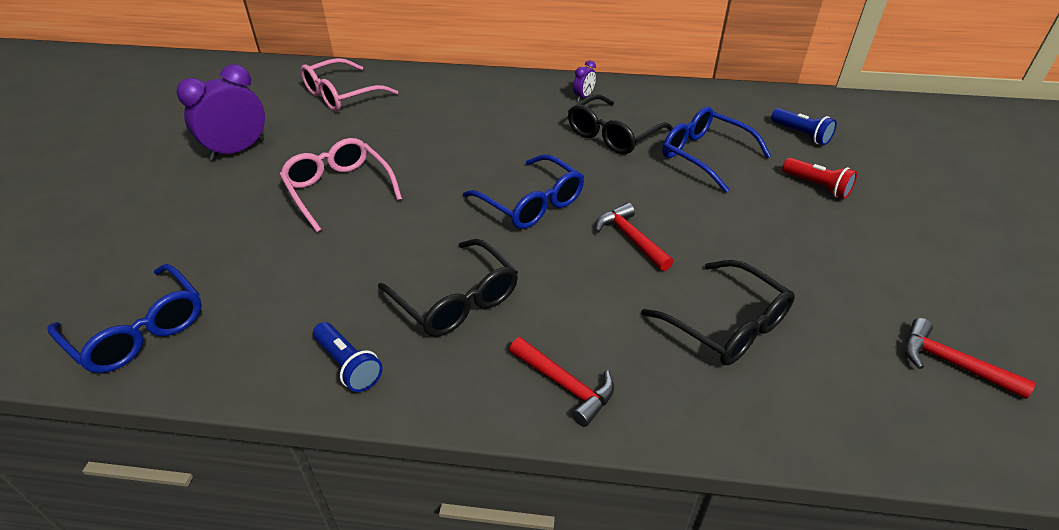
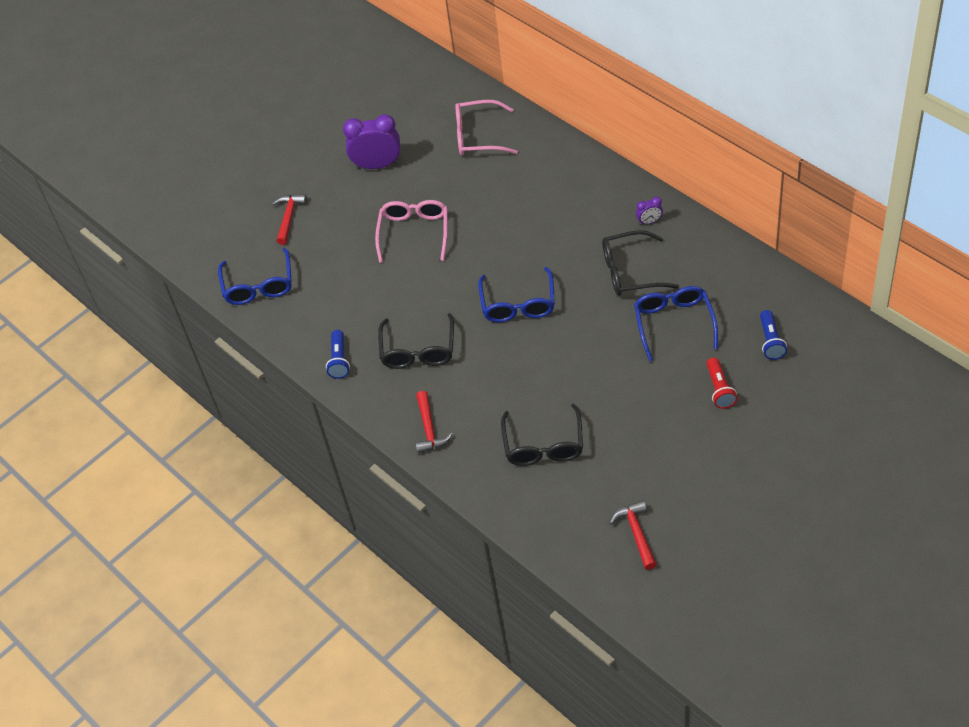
camera: 45 degrees right, 10 degrees up
(631, 238) = (551, 363): red hammer -> red hammer (289, 217)

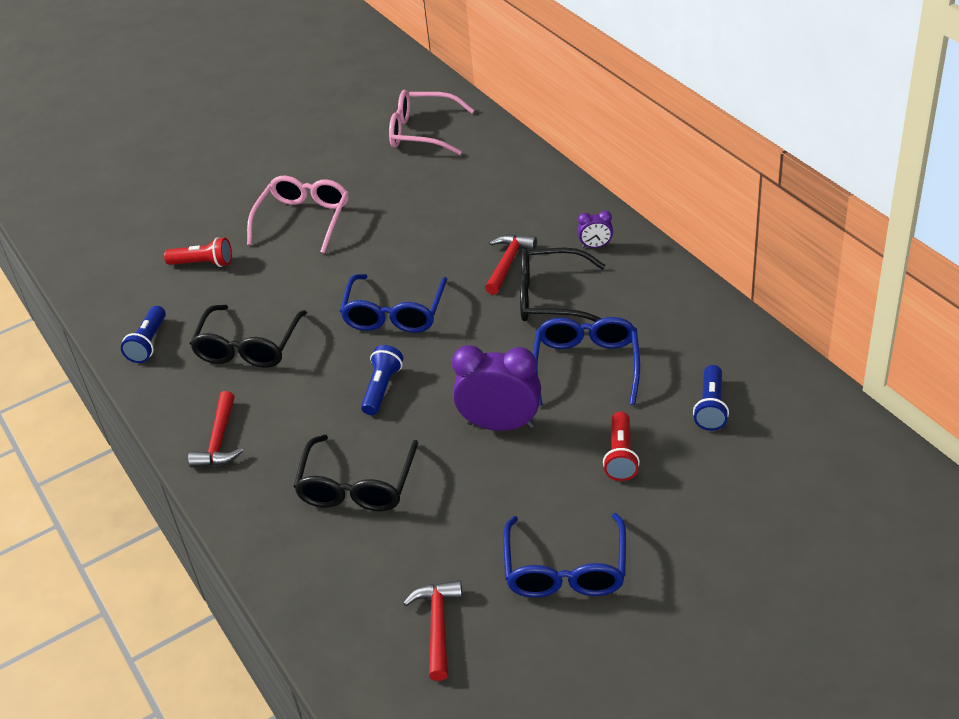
camera: 10 degrees right, 10 degrees down
(258, 285) = (97, 249): blue glasses -> blue glasses (565, 570)
(289, 217) = (168, 185): red hammer -> red hammer (508, 263)
(350, 285) = (203, 263): none -> red flashlight
(377, 165) = (294, 146): purple clock -> purple clock (500, 424)
(532, 367) = (382, 388): none -> blue flashlight

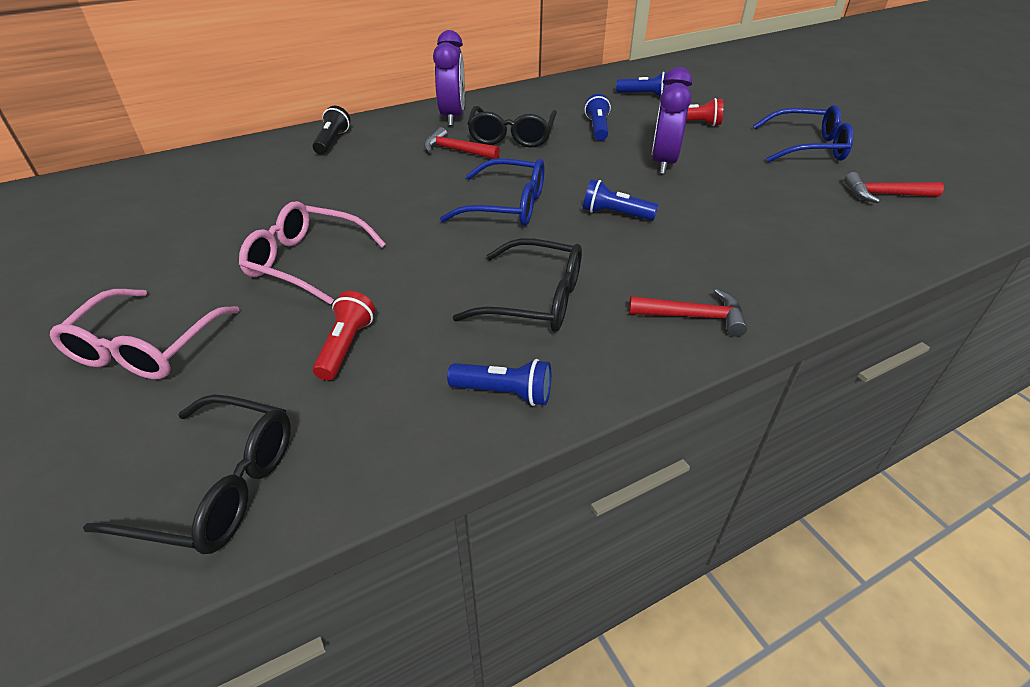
camera: 90 degrees left, 0 degrees up
(357, 486) = (745, 228): black glasses -> black glasses (217, 487)
(422, 132) = (202, 184): pink glasses -> pink glasses (146, 347)
(516, 179) = (332, 141): none -> black flashlight
(586, 366) = (597, 128): blue glasses -> blue flashlight
(595, 246) = (453, 117): purple clock -> purple clock, size x2.13

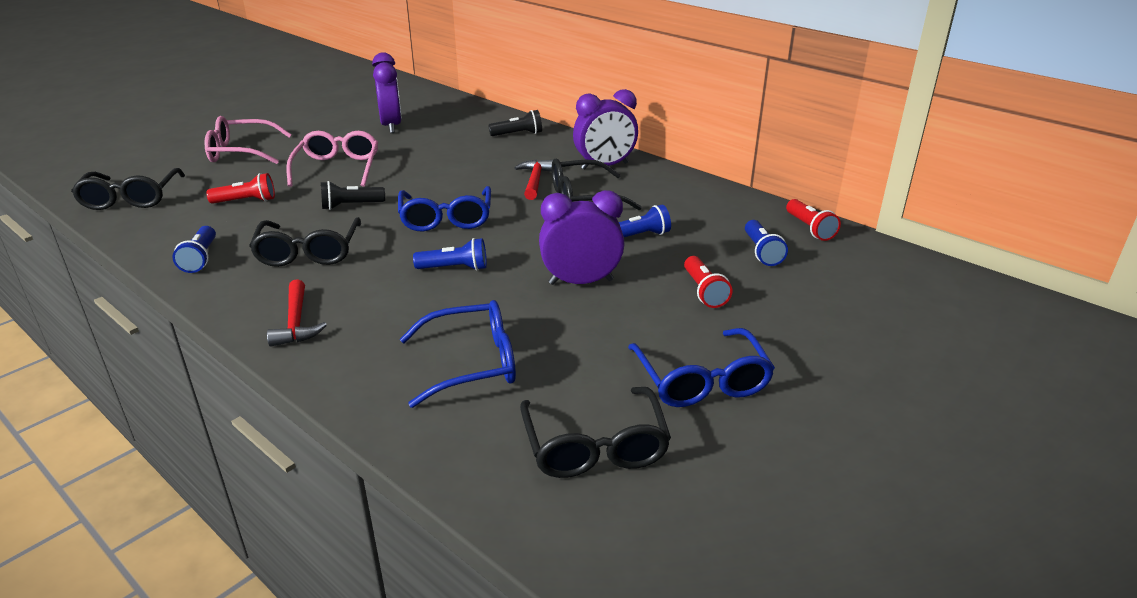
camera: 70 degrees right, 10 degrees down
(208, 210) = (391, 126): none -> purple clock
(430, 260) = (351, 206): none -> black flashlight
(615, 214) = (454, 268): blue flashlight -> blue flashlight turned 90 degrees clockwise
(618, 75) = (809, 228): none -> red flashlight
(780, 226) = (472, 363): none -> blue glasses
(884, 195) = (595, 446): red hammer -> black glasses

